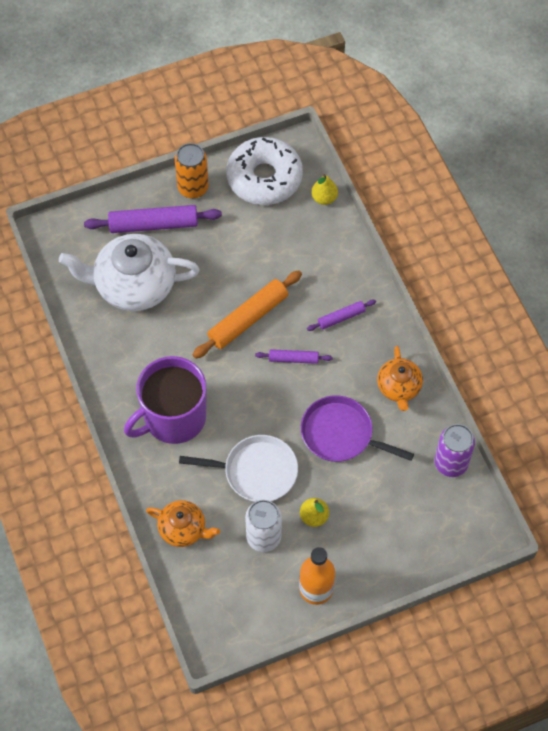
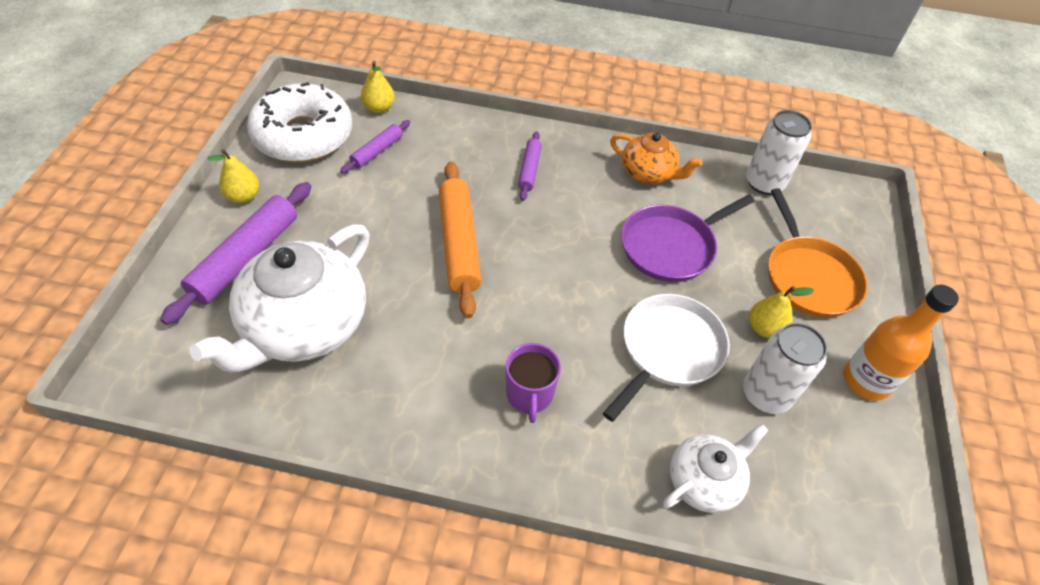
camera: 60 degrees left, 10 degrees down
(173, 418) = (529, 394): purple mug -> purple mug, size x0.50
(183, 529) = (704, 481): orange teapot -> white teapot
(193, 188) = (243, 196): orange can -> yellow pear
(293, 359) = (545, 234): purple rolling pin -> purple rolling pin (377, 151)
(379, 526) = (809, 277): none -> orange pan
(451, 463) = (764, 183): purple can -> white can

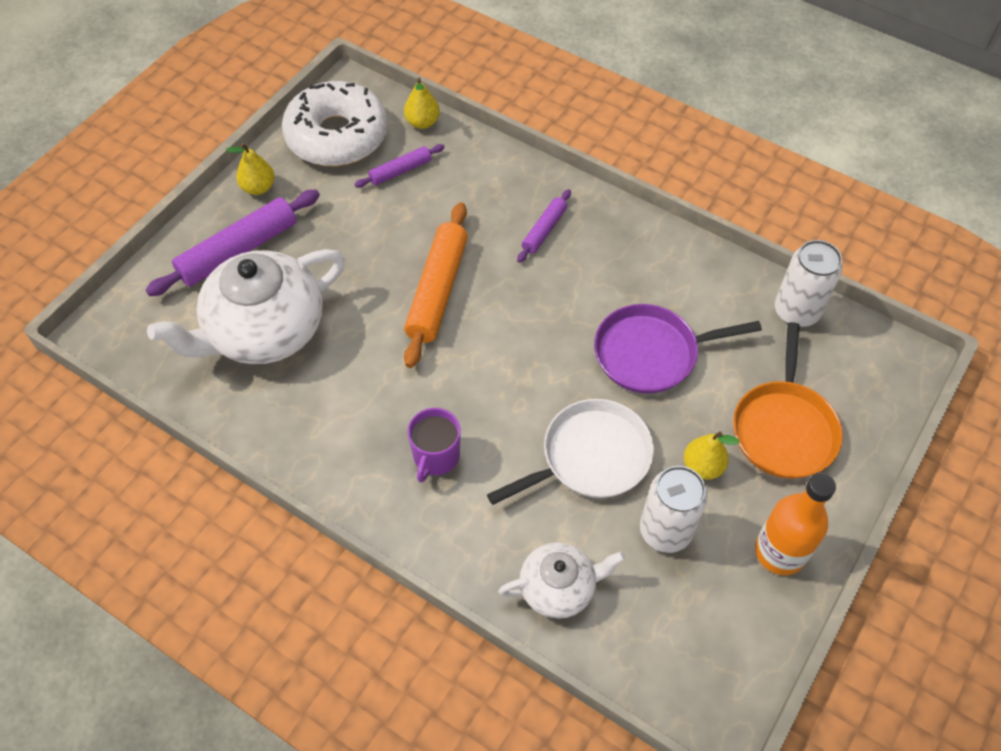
camera: 25 degrees right, 5 degrees up
(648, 173) = (670, 266): orange teapot -> none

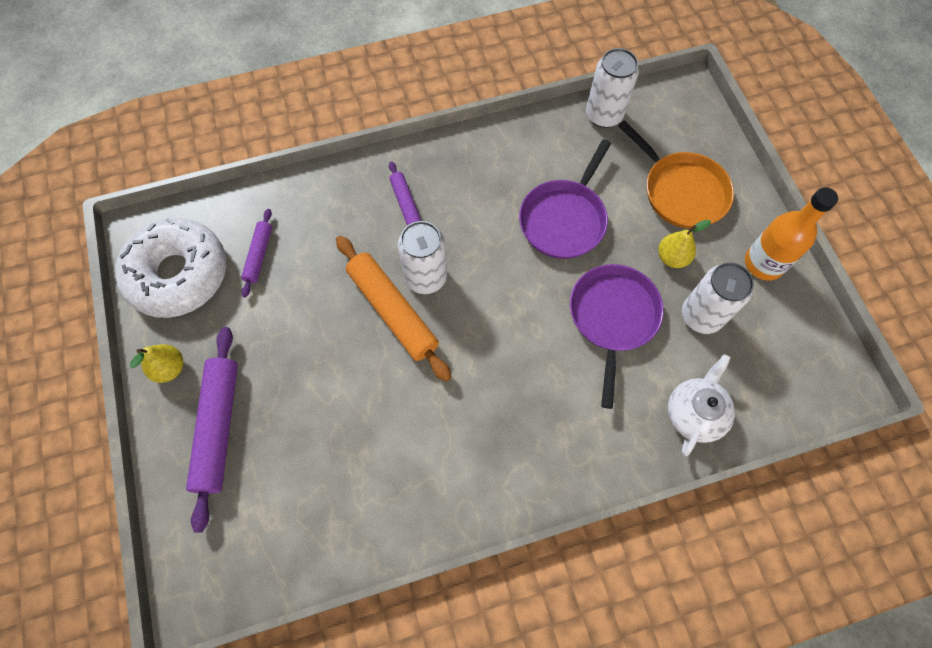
camera: 50 degrees left, 10 degrees up
(264, 331) = (315, 461): white teapot -> none
(422, 122) = (228, 207): yellow pear -> none
(436, 456) = (532, 416): purple mug -> none
(490, 291) = (425, 277): none -> white can
(590, 457) = (613, 317): white pan -> purple pan

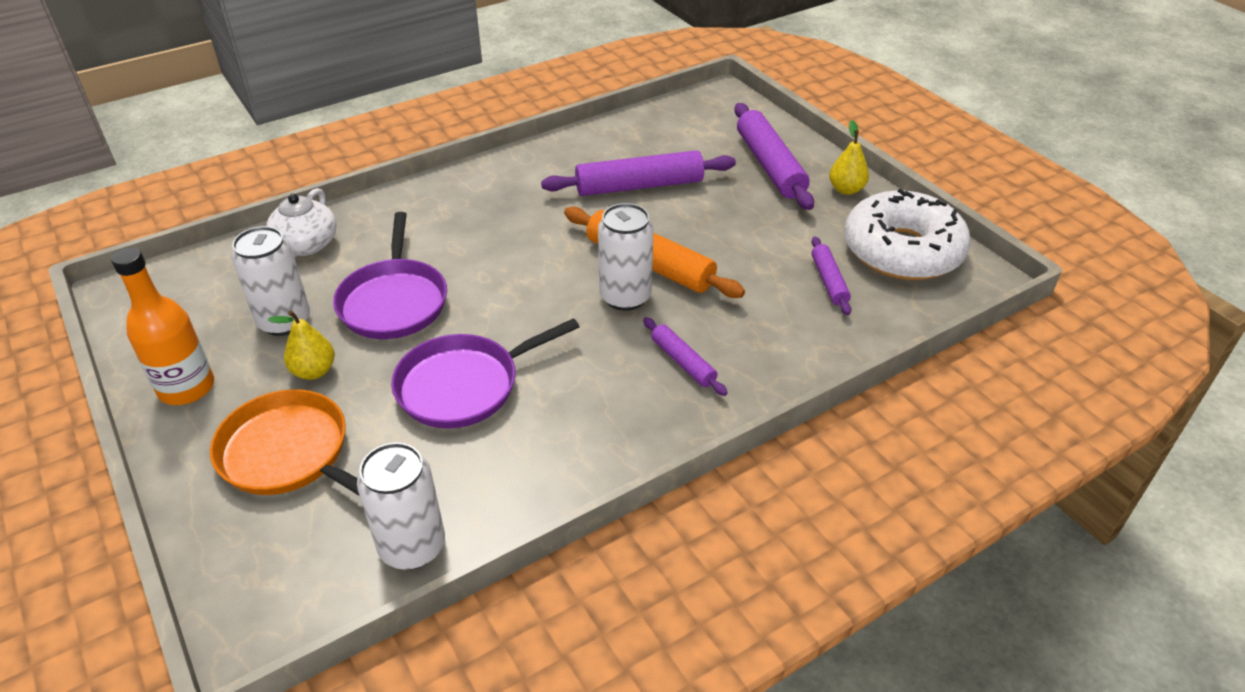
camera: 165 degrees right, 25 degrees down
(362, 426) = (639, 186): none -> purple rolling pin
(564, 219) = (464, 385): purple pan -> purple pan turned 135 degrees counterclockwise

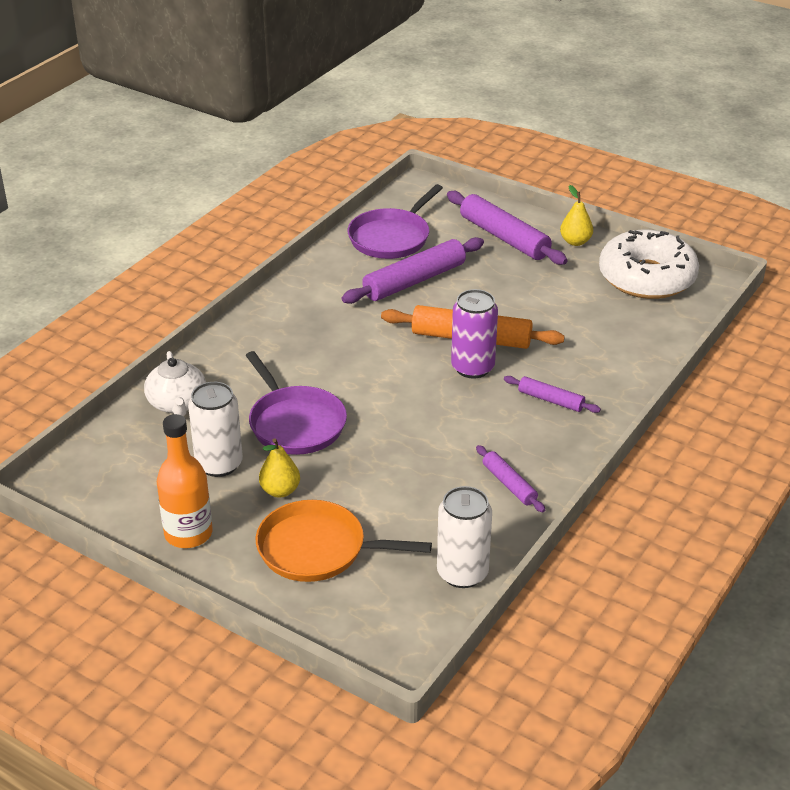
camera: 25 degrees left, 5 degrees down
(464, 385) = (405, 464): purple pan -> purple pan (391, 237)
(625, 297) = (472, 367): white can -> purple can
(829, 281) = (611, 314): purple rolling pin -> purple rolling pin (509, 484)

